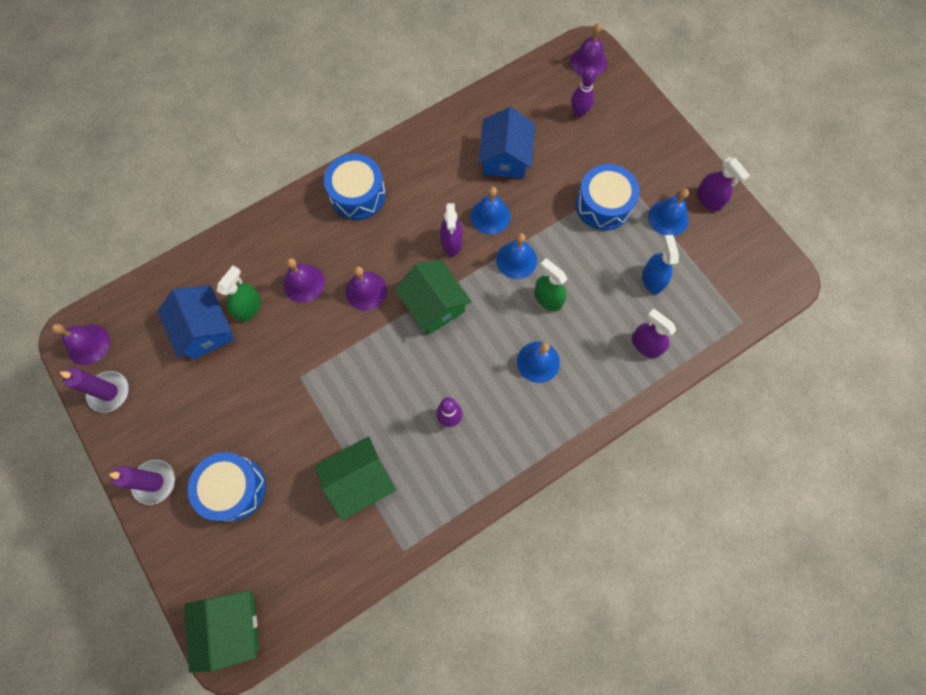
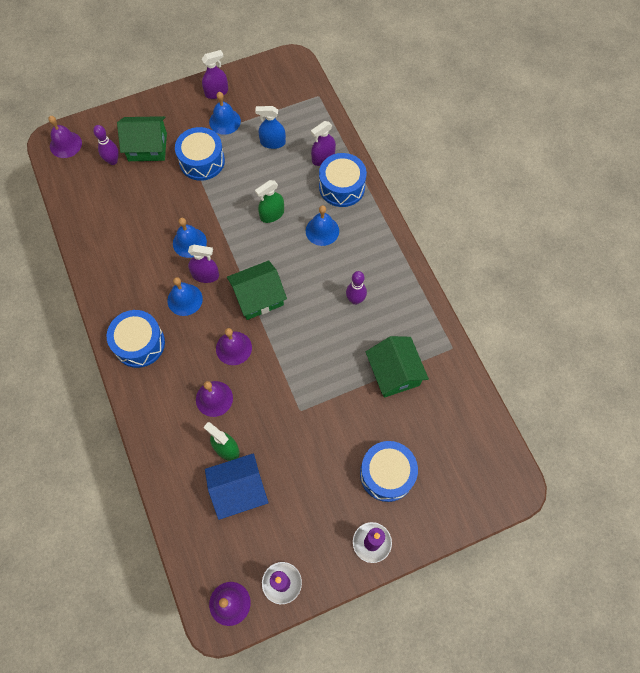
camera: 80 degrees left, 5 degrees down
(230, 626) = (496, 484): green house -> green house (147, 147)
(505, 157) = (138, 222): blue house -> none
(516, 260) = (233, 230): blue bell -> blue bell (185, 299)
(608, 375) = (342, 187): none -> blue drum

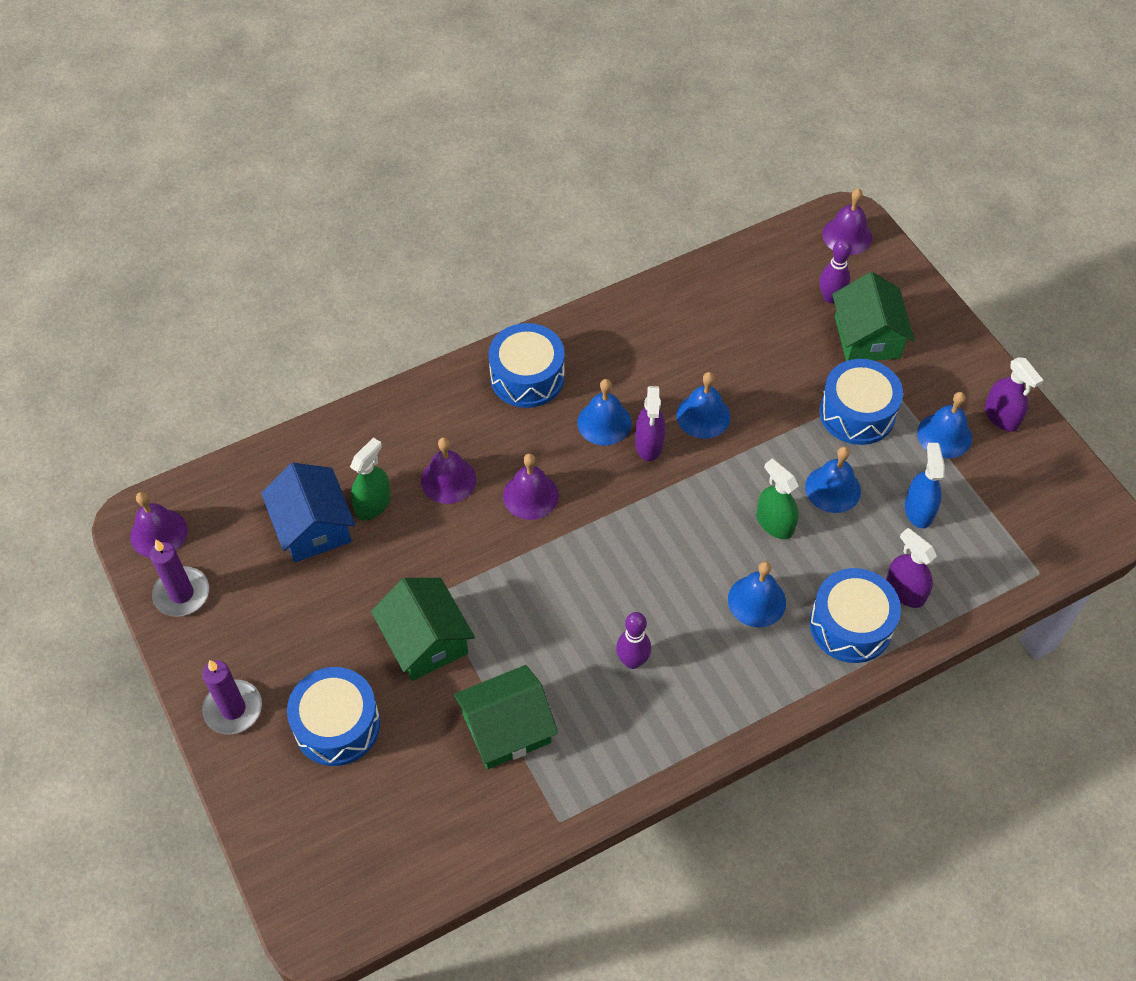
camera: 85 degrees right, 10 degrees down
(252, 181) = (833, 489): none -> blue bell
(258, 297) = (620, 519): green house -> green house (425, 640)

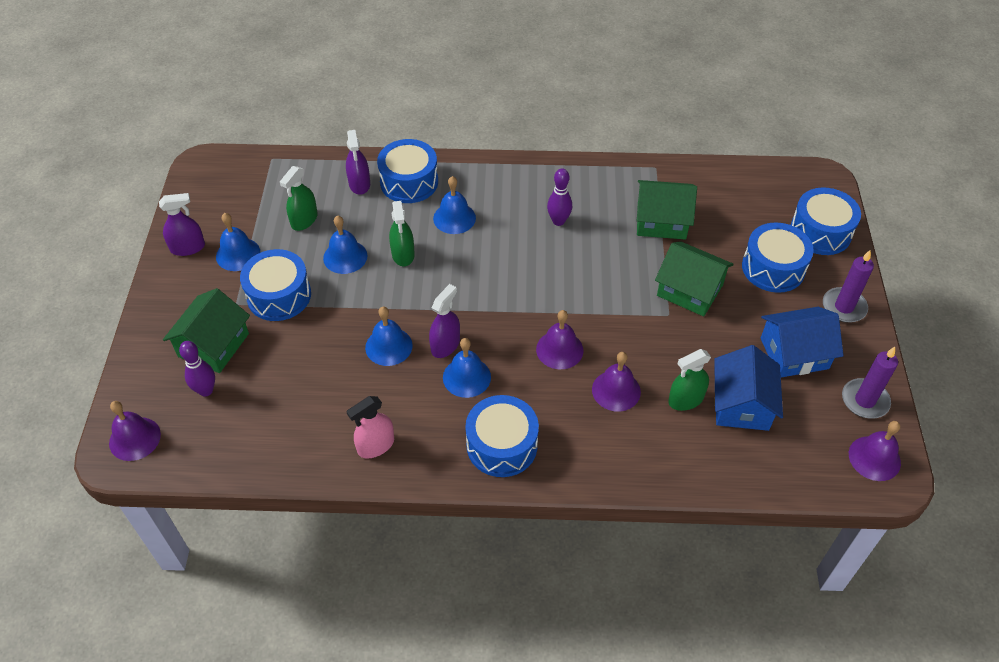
camera: 150 degrees left, 5 degrees down
(275, 615) = (794, 353): none -> blue house
(293, 819) = (820, 232): none -> blue drum
(425, 640) = (690, 290): green house -> green house turned 60 degrees counterclockwise
(639, 324) = (376, 445): none -> pink spray bottle
(918, 510) = (304, 220): blue spray bottle -> green spray bottle
(1001, 416) = (188, 248): purple spray bottle -> purple spray bottle turned 75 degrees clockwise

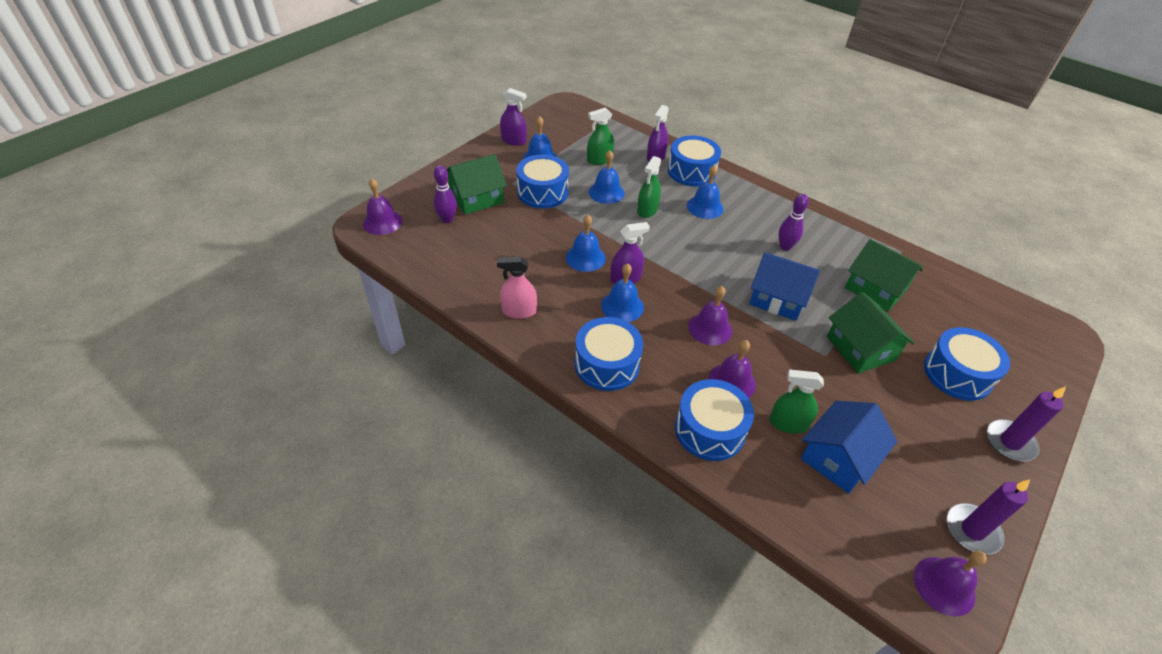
camera: 35 degrees right, 5 degrees down
(794, 353) = (925, 449): blue house -> blue house (778, 298)
(820, 232) = (1031, 372): blue drum -> blue drum (709, 430)

